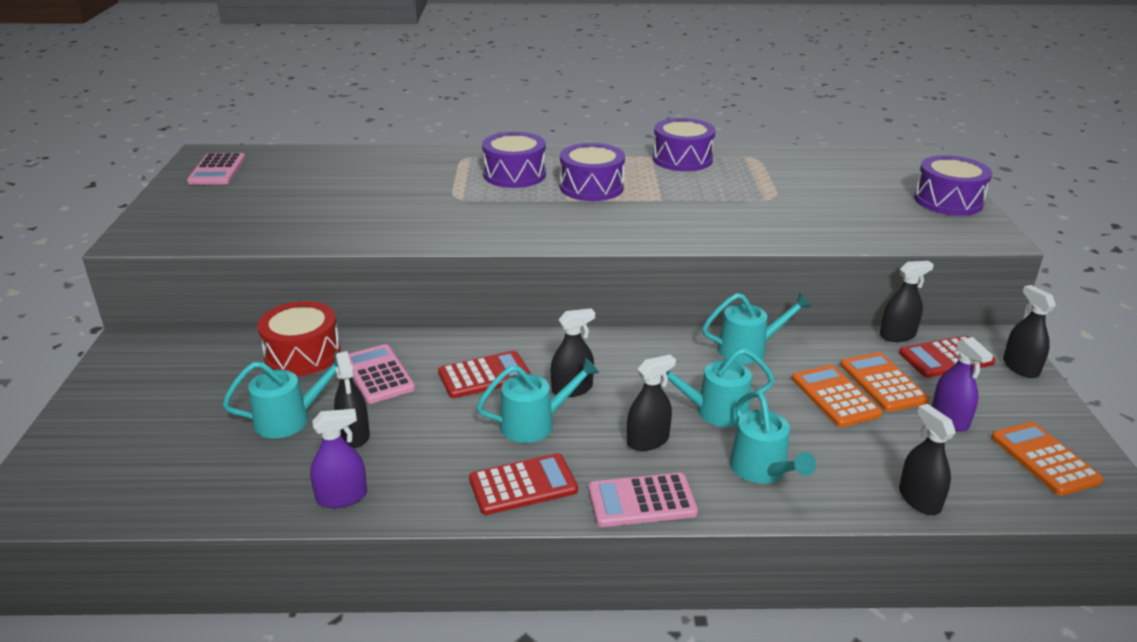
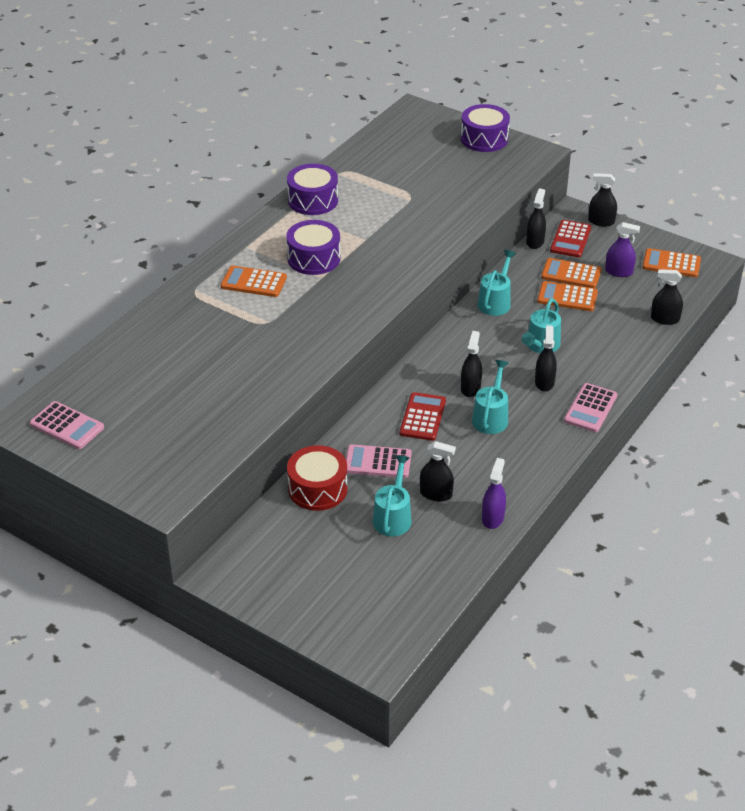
camera: 55 degrees left, 10 degrees up
(514, 175) = (253, 282): purple drum -> orange calculator
(523, 485) = (541, 444): red calculator -> none
(762, 470) = (603, 356): turquoise watering can -> none

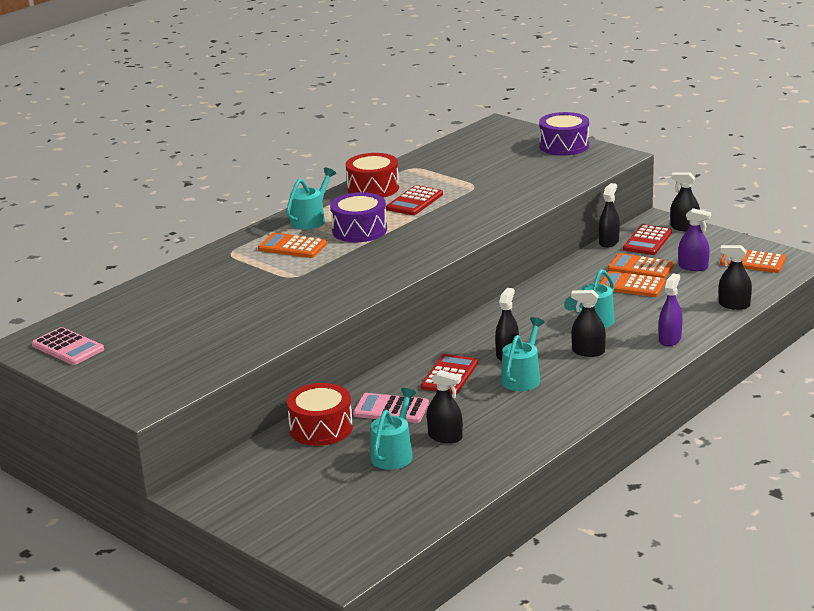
camera: 10 degrees right, 15 degrees down
(313, 200) = (373, 188): purple drum -> red drum
(358, 218) = (414, 201): none -> red calculator
(493, 518) = (501, 459): purple spray bottle -> purple spray bottle (670, 339)
(495, 301) = (553, 287): turquoise watering can -> turquoise watering can (311, 219)
(544, 382) = (588, 352): black spray bottle -> black spray bottle turned 90 degrees counterclockwise
(590, 408) = (633, 374): pink calculator -> none

